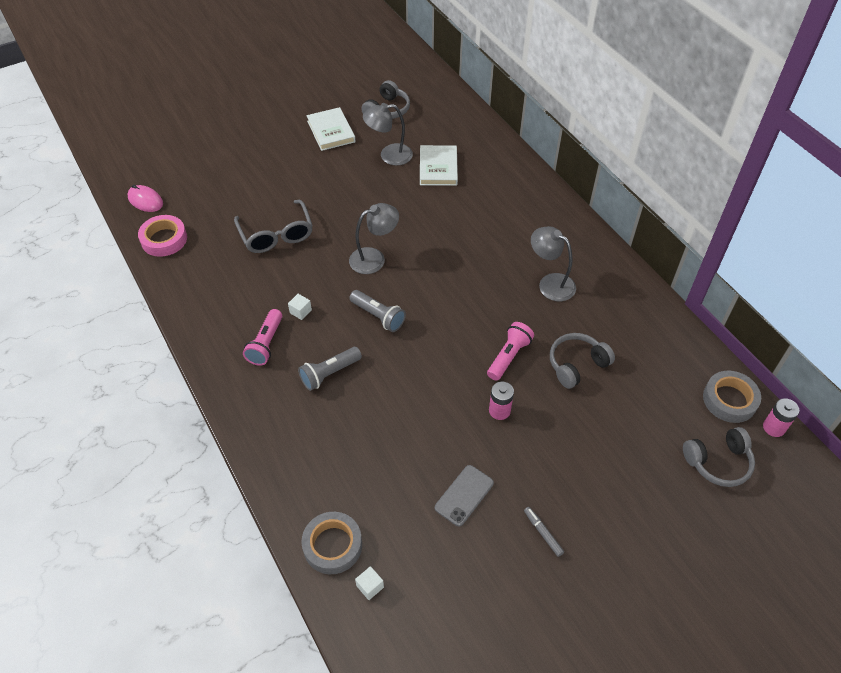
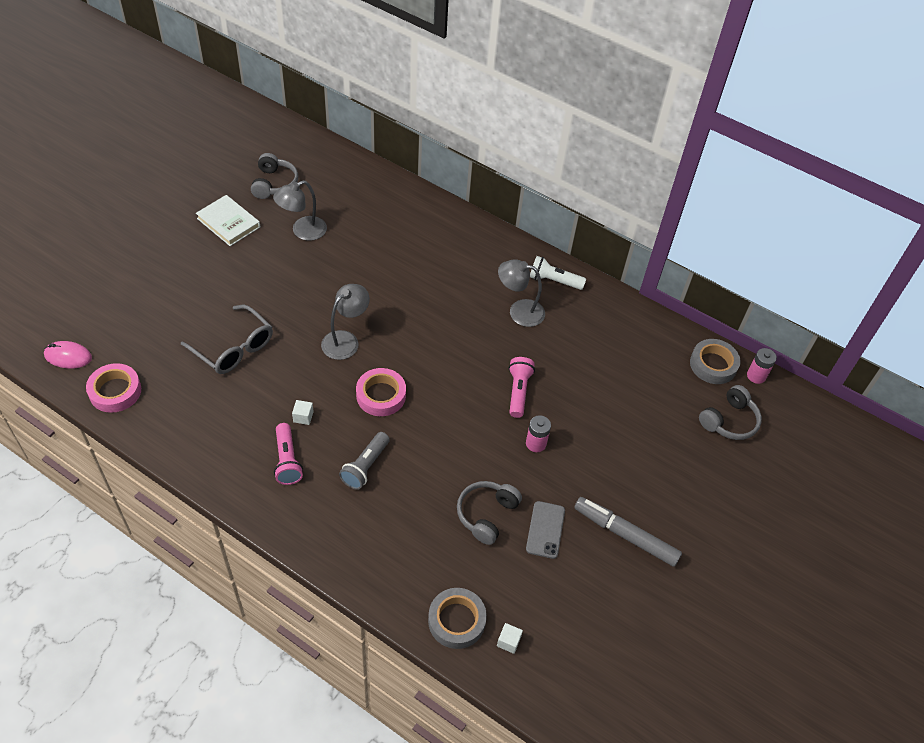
camera: 30 degrees left, 0 degrees up
(378, 316) = (381, 395): grey flashlight -> pink tape
(438, 168) = (358, 230): white book -> none
(543, 533) = (625, 535): grey marker -> grey marker, size x2.16
(576, 364) = (579, 378): grey headphones -> grey headphones (486, 514)
(600, 266) = (553, 281): none -> white flashlight

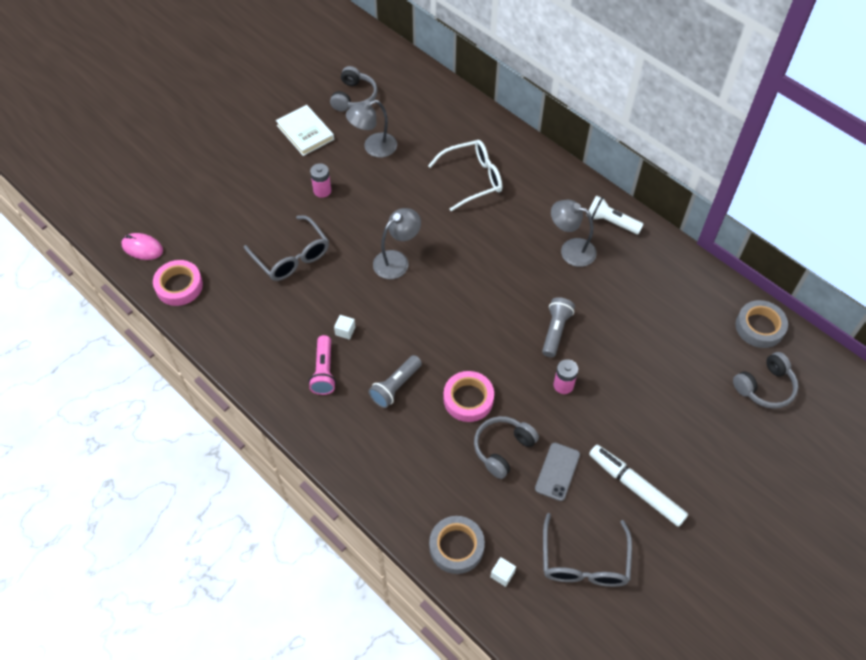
camera: 15 degrees right, 5 degrees up
(381, 395) = (421, 319): pink tape -> pink tape (468, 399)
(409, 253) = (472, 179): none -> white glasses
(518, 391) = (555, 331): pink flashlight -> grey flashlight
(588, 615) = (584, 561): none -> grey glasses
(625, 535) = (636, 488): grey marker -> white marker
(756, 376) = (803, 344): pink battery -> pink battery (322, 190)

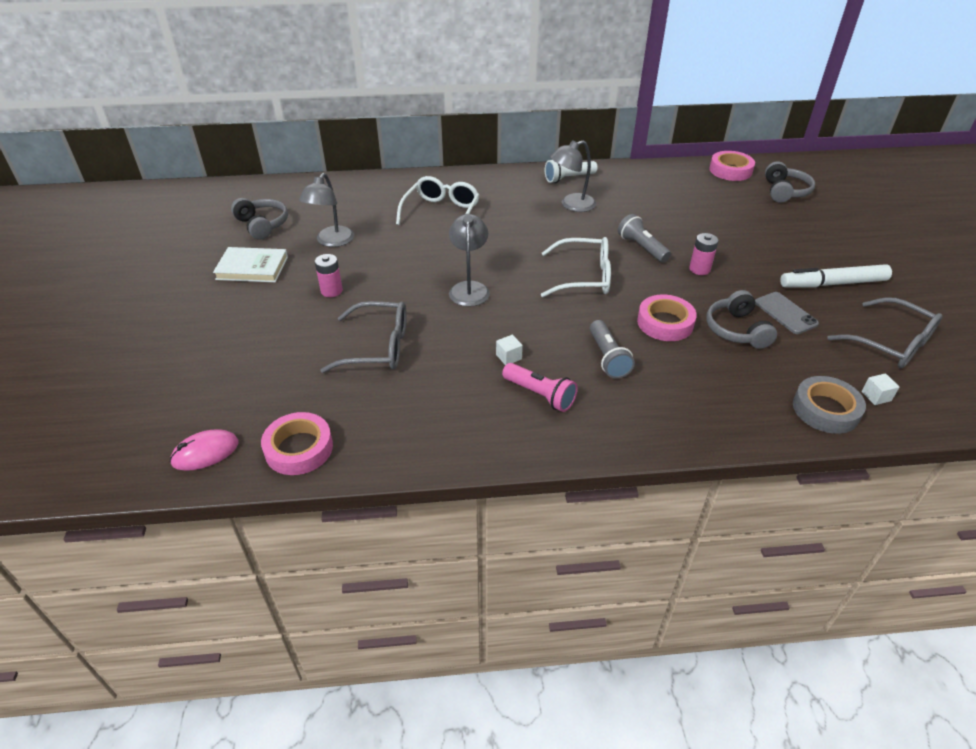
camera: 50 degrees left, 15 degrees down
(477, 317) = (583, 277): none -> white glasses
(759, 327) = (730, 170): grey tape -> pink tape

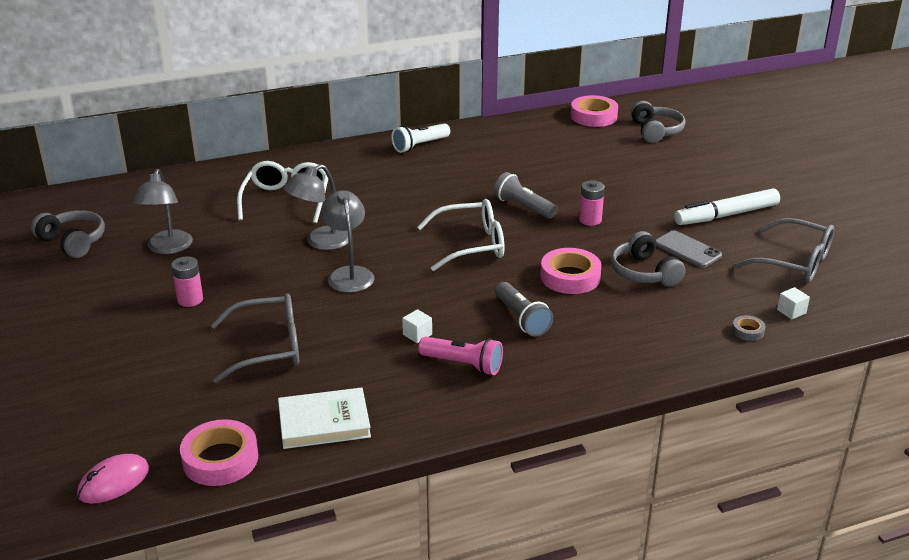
camera: 15 degrees left, 10 degrees down
(252, 268) = (82, 289): white book -> white book (324, 422)
(571, 205) = (433, 173): grey lamp -> grey lamp (320, 242)
(825, 410) = (748, 331): grey tape -> grey tape, size x0.49

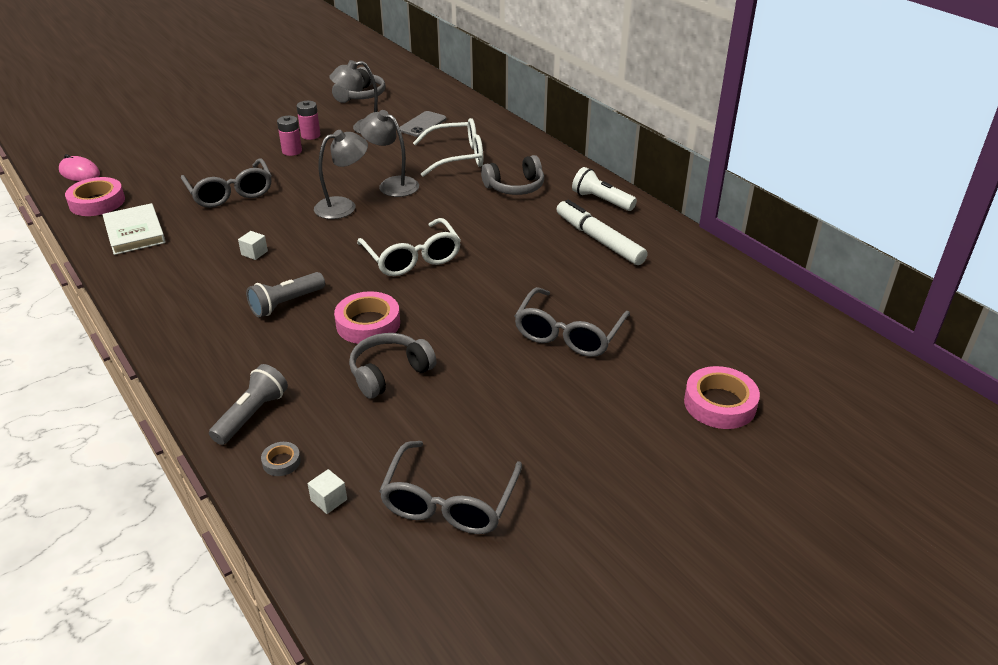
camera: 75 degrees right, 5 degrees up
(463, 365) = (210, 282): pink flashlight -> none
(523, 207) = (501, 278): grey flashlight -> grey flashlight (252, 415)
(590, 220) = (492, 325): pink battery -> pink battery (310, 135)
(593, 116) = (761, 301): pink tape -> pink tape (719, 403)
(611, 191) = (569, 333): none -> grey glasses
(656, 131) = (757, 355): grey headphones -> grey headphones (515, 187)
(687, 250) = (451, 403): grey phone -> grey phone (422, 124)
(726, 215) = (551, 433): white marker -> white marker (599, 240)

